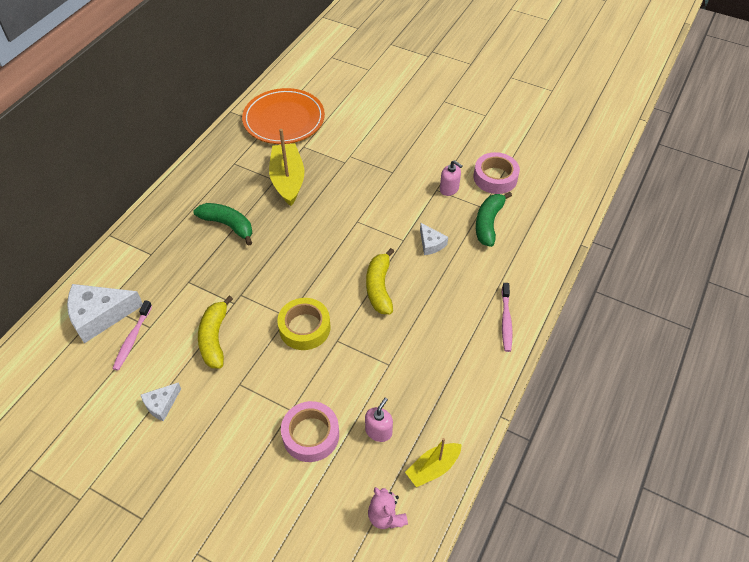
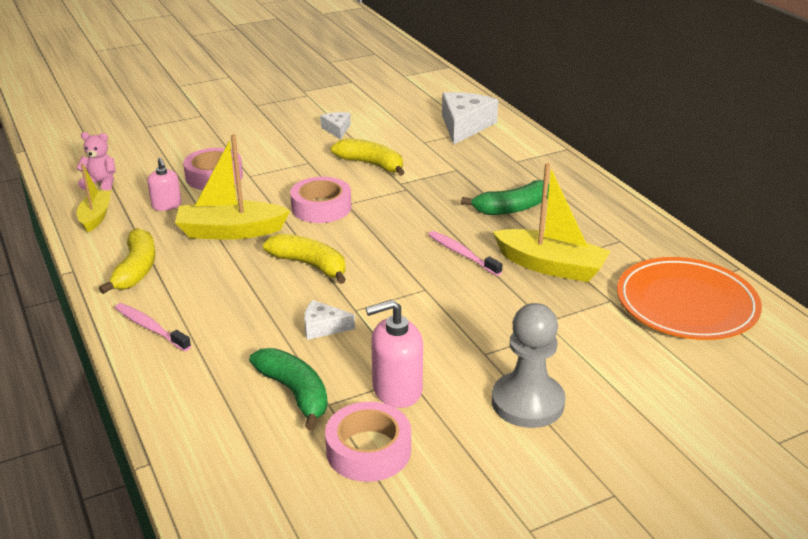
camera: 125 degrees right, 20 degrees down
(132, 339) = (420, 133): pink toothbrush -> pink toothbrush (462, 254)
(304, 328) = (321, 207): yellow tape -> pink tape
(378, 359) = (230, 231): none -> yellow boat
(414, 143) = (527, 402): none -> grey pawn
(449, 189) = (396, 390): pink soap dispenser -> pink soap dispenser, size x1.55
(466, 378) = (136, 269): none -> yellow banana

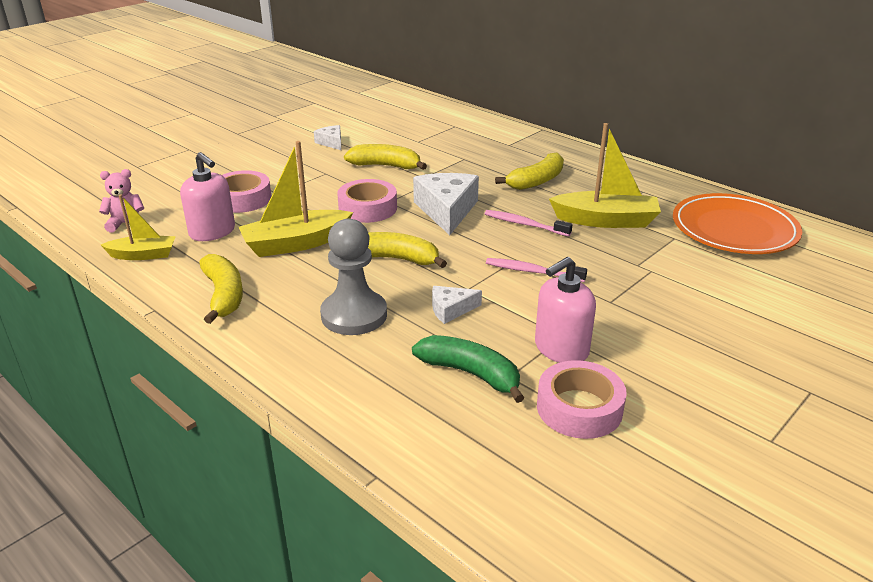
camera: 20 degrees left, 0 degrees up
(96, 216) = (143, 255): yellow boat -> yellow boat turned 105 degrees clockwise
(150, 328) = (280, 346): pink toothbrush -> pink toothbrush (532, 272)
(166, 205) = (212, 232): pink soap dispenser -> pink soap dispenser, size x1.55
(464, 126) = (443, 124): white cheese -> white cheese (446, 210)
(512, 208) = (536, 181): green banana -> yellow banana
(527, 402) = (679, 333): grey pawn -> grey pawn (354, 315)

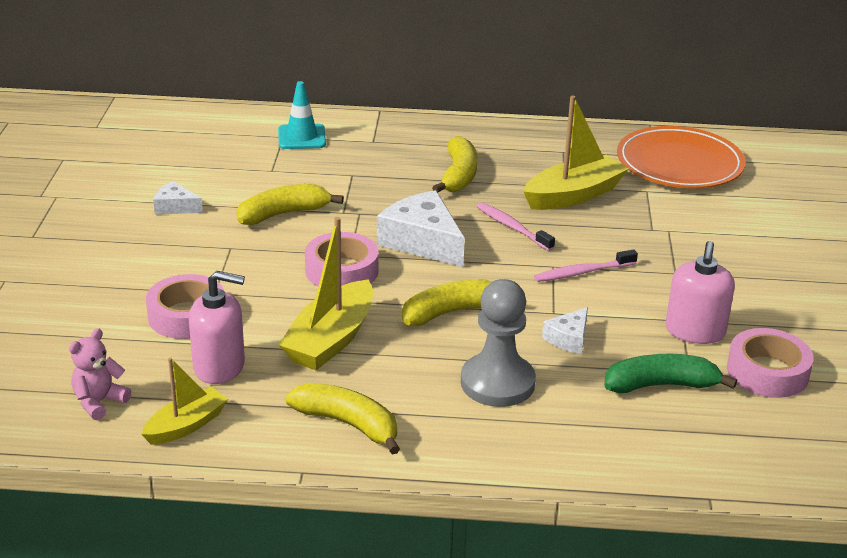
camera: 40 degrees left, 0 degrees up
(465, 129) = (301, 137): none -> turquoise traffic cone
(524, 224) = (512, 227): pink toothbrush -> pink toothbrush turned 60 degrees clockwise

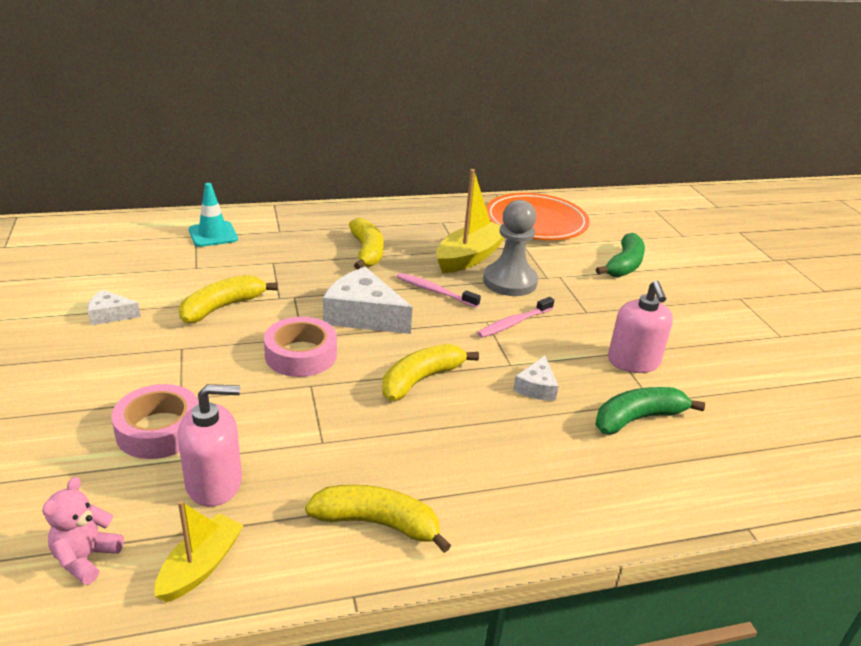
camera: 20 degrees left, 0 degrees up
(331, 340) = (320, 429): yellow boat -> none
(497, 383) = (499, 445): grey pawn -> grey pawn (509, 281)
(758, 228) = (624, 265): none -> green banana
(767, 372) = (711, 389): pink tape -> none

